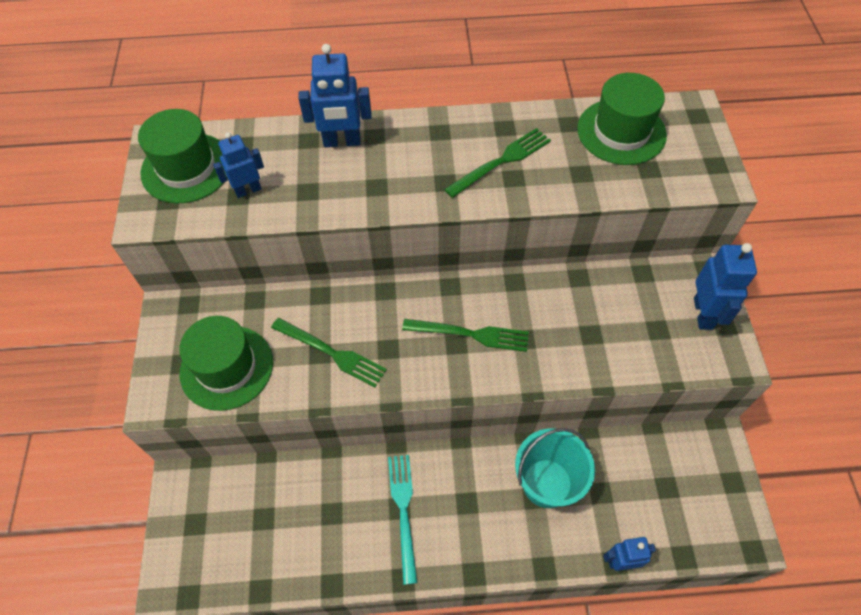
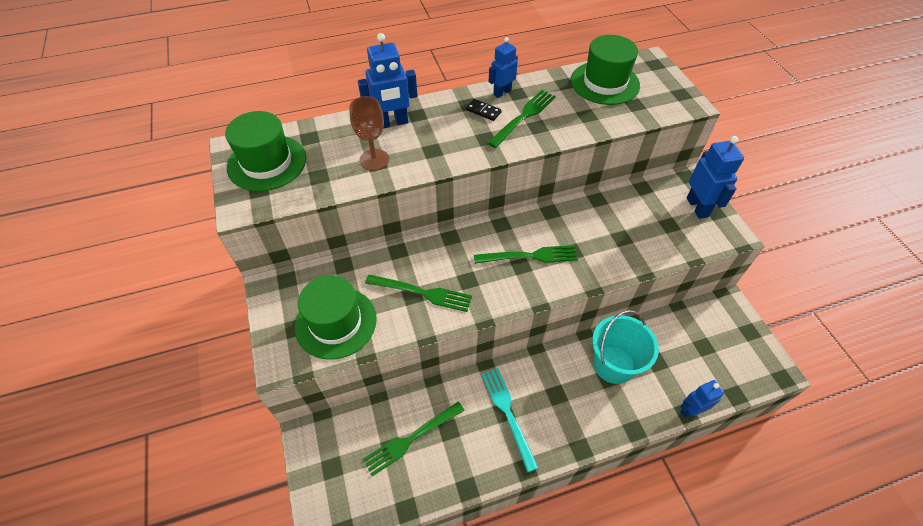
camera: 15 degrees left, 5 degrees down
(248, 190) = (326, 170): blue robot -> blue robot (502, 92)
(286, 514) = (410, 439): none -> green fork
(306, 186) = (374, 160): none -> brown goblet
(455, 145) = (483, 111): none -> black domino

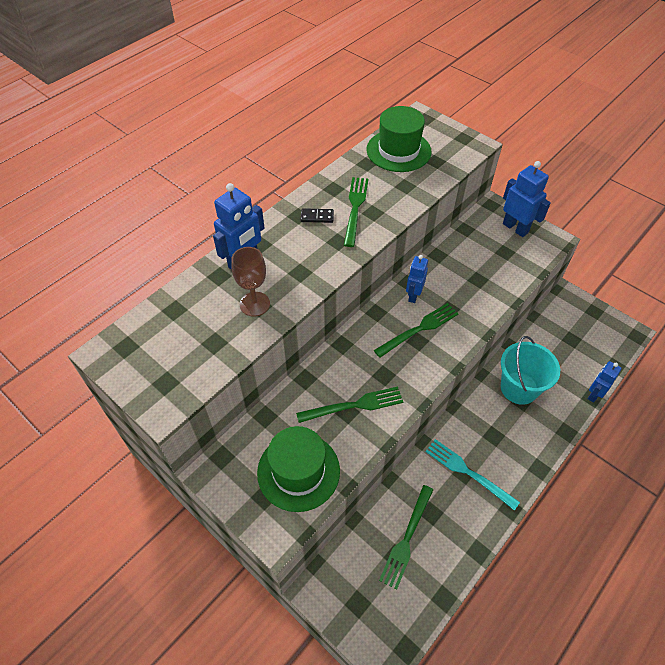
camera: 30 degrees left, 0 degrees up
(267, 163) = (152, 353): green hat -> none
(502, 92) = (320, 193): blue robot -> blue robot (413, 295)

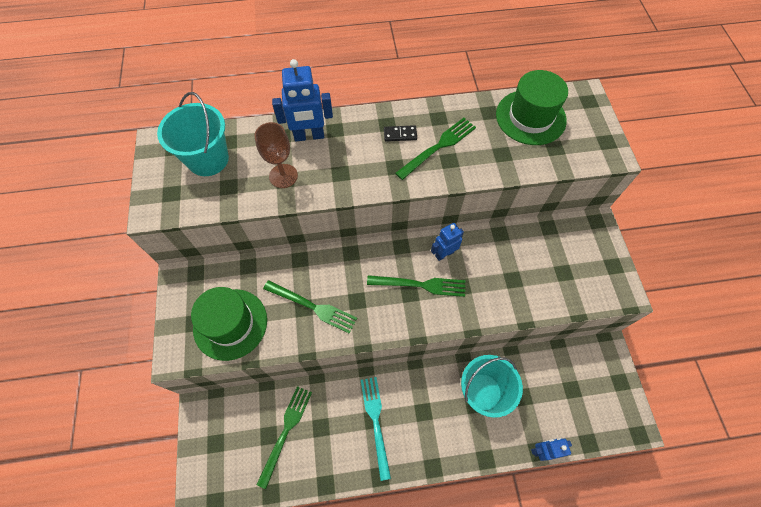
camera: 40 degrees right, 10 degrees up
(171, 334) = (208, 159): none -> turquoise bucket
(317, 217) = (400, 134): black domino -> black domino turned 45 degrees counterclockwise
(406, 539) = (286, 430): green fork -> green fork turned 135 degrees clockwise
(515, 228) = (597, 257): blue robot -> none

